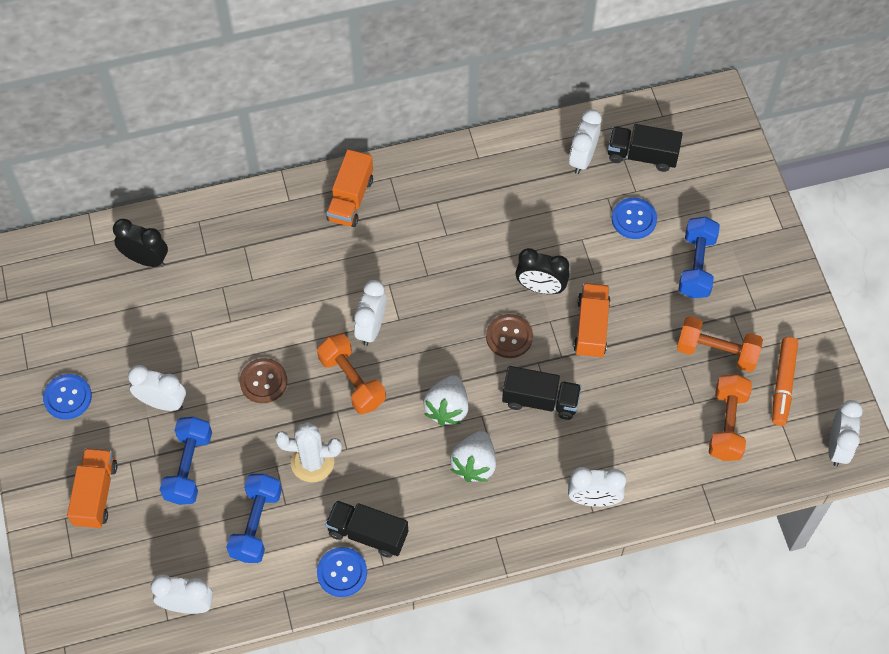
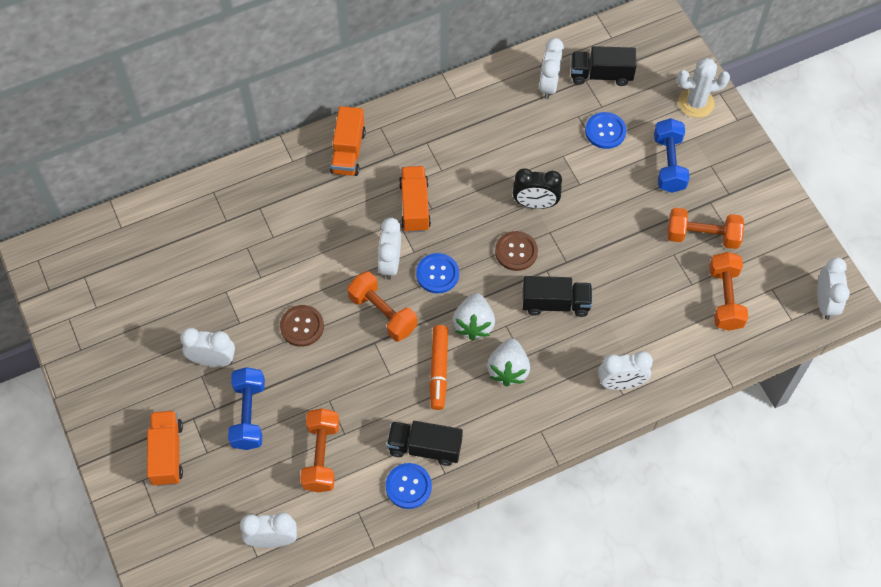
camera: 10 degrees left, 0 degrees up
(67, 397) = (123, 369): blue button -> blue button (437, 274)
(146, 259) = (171, 233): black clock -> none
(256, 524) = (321, 456): blue dumbbell -> orange dumbbell
(312, 462) = (361, 391): white cactus -> white cactus (696, 103)
(591, 328) = (587, 232): orange truck -> orange truck (415, 206)
(783, 384) = (766, 255): orange marker -> orange marker (439, 370)

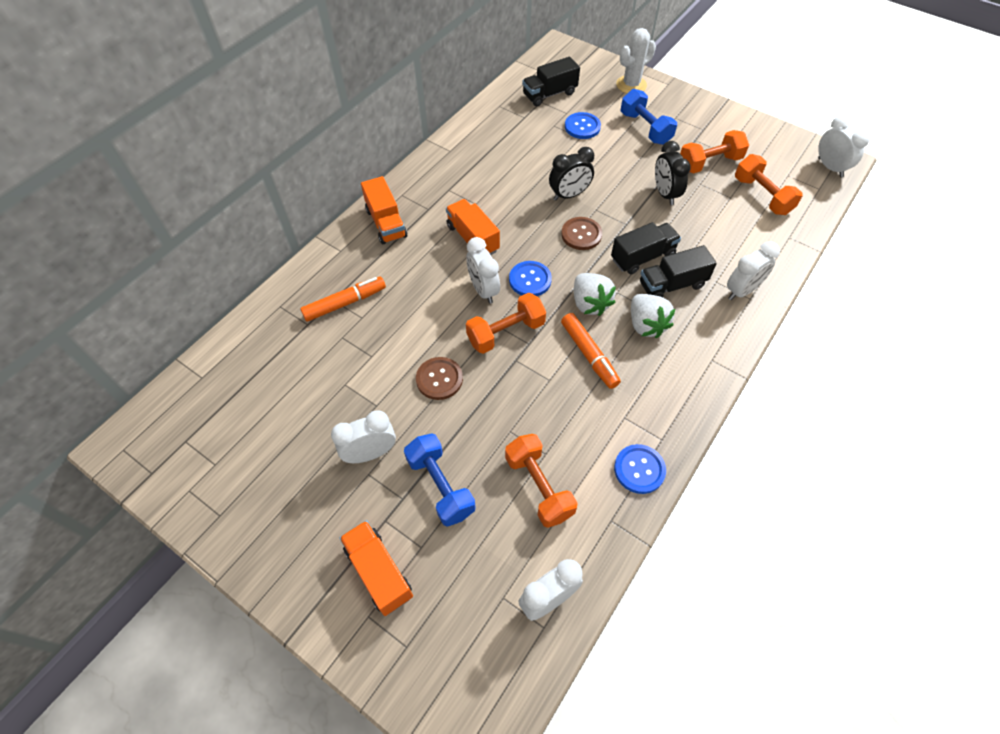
camera: 30 degrees left, 5 degrees down
(267, 216) = (345, 303): none -> orange marker
(383, 313) = (506, 332): orange dumbbell -> orange dumbbell turned 45 degrees counterclockwise
(425, 447) = (627, 426): black truck -> black truck (672, 285)
(549, 85) = (516, 115): white clock -> none
(629, 248) = (665, 194): none -> black clock

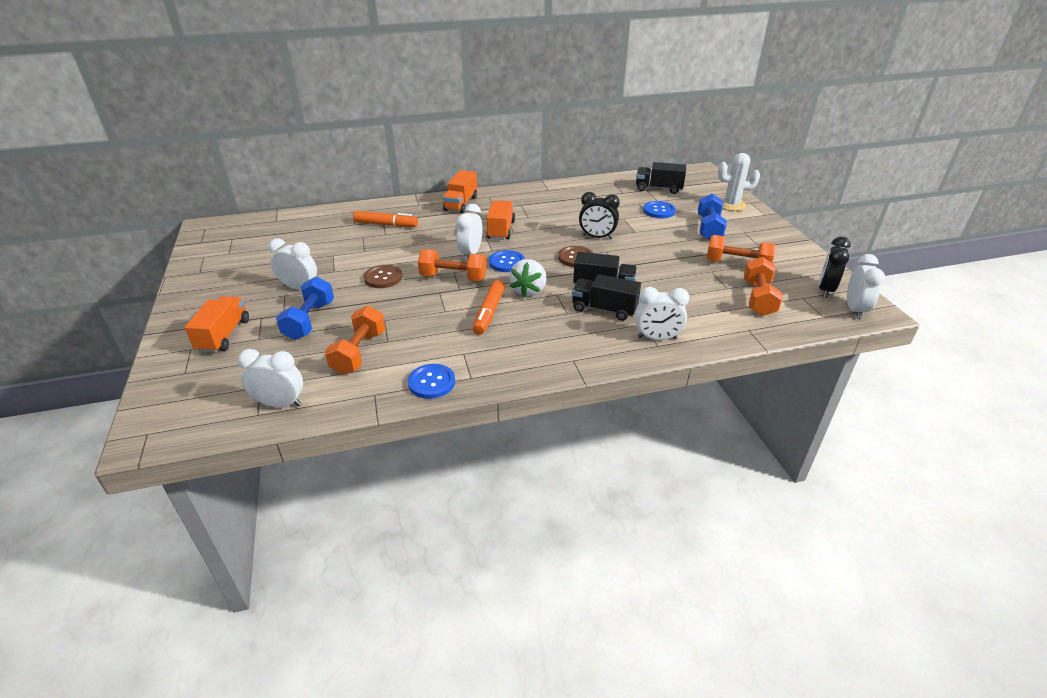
camera: 40 degrees right, 20 degrees down
(646, 325) = (552, 319): white strawberry -> none
(665, 194) = (672, 265): black clock -> black clock (825, 290)

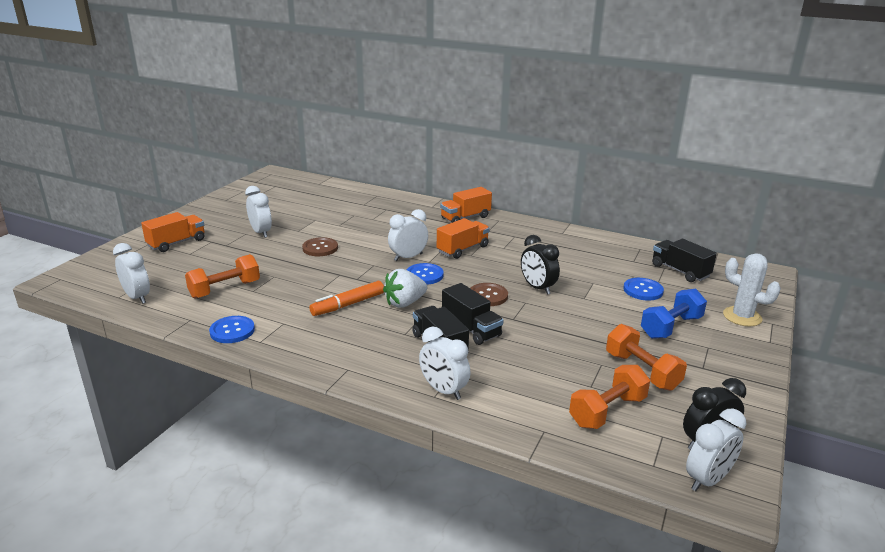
camera: 40 degrees right, 10 degrees down
(309, 320) = (232, 256): blue dumbbell -> none
(386, 225) = (384, 213): orange marker -> none
(453, 277) = (366, 269): orange dumbbell -> none

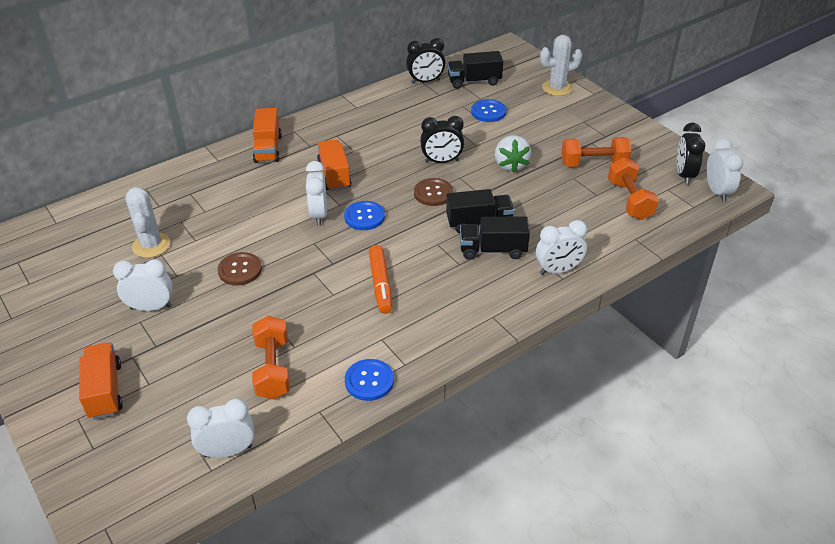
camera: 60 degrees left, 15 degrees up
(321, 214) = (151, 245): none -> white cactus
(404, 303) = (406, 246): white strawberry -> white strawberry (511, 165)
(643, 250) = (425, 81): none -> black clock
(671, 327) = (548, 124): blue dumbbell -> none

